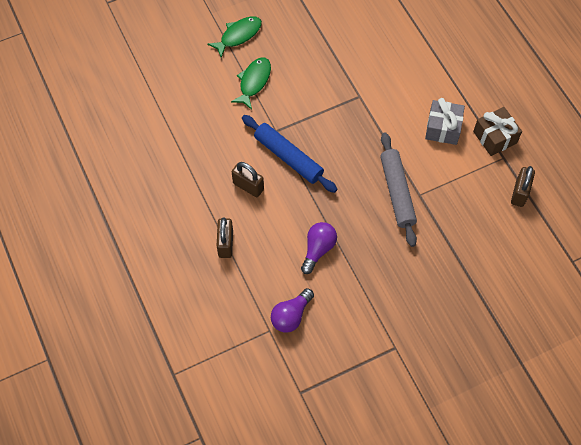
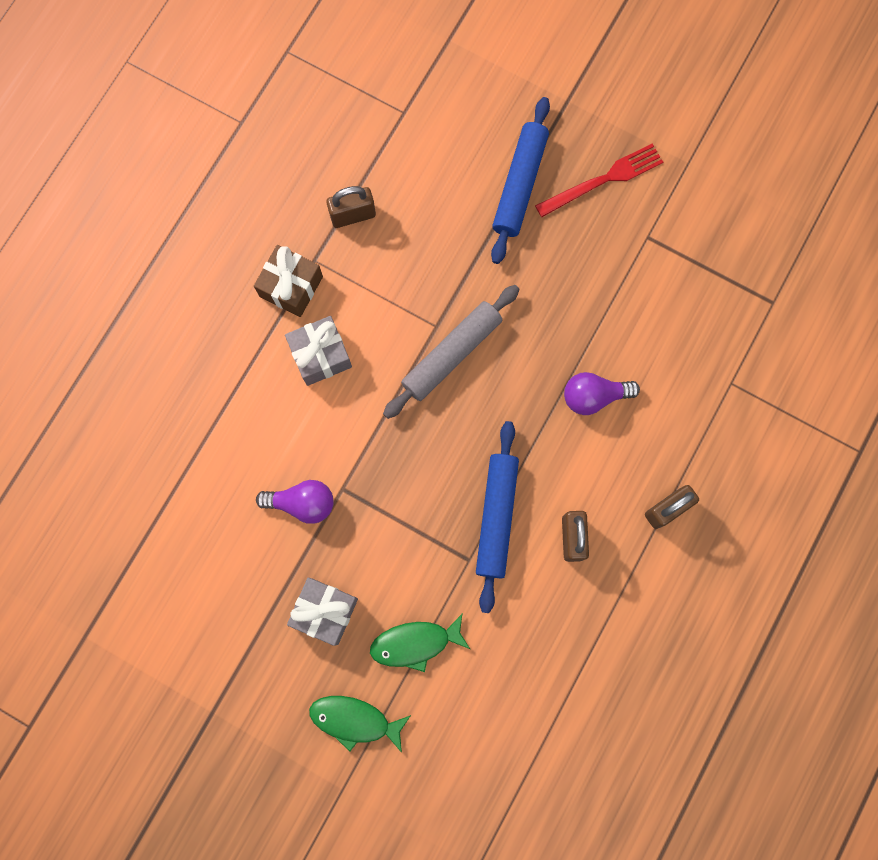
camera: 125 degrees left, 15 degrees up
(291, 316) = (696, 371): purple light bulb -> purple light bulb (302, 503)
(301, 53) = (325, 611): none -> grey gift
(451, 347) = (603, 180): none -> red fork
(480, 296) = (520, 185): none -> blue rolling pin

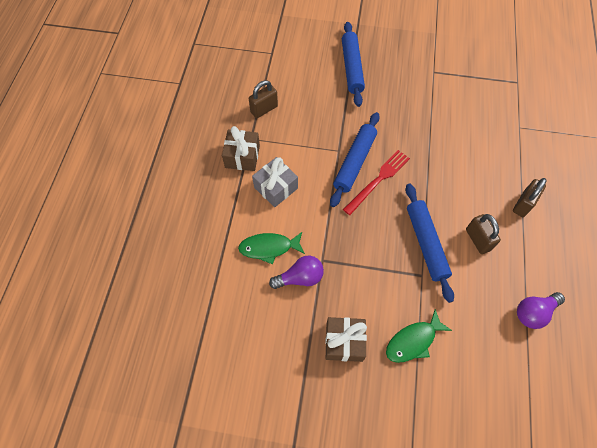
camera: 20 degrees left, 15 degrees down
(325, 611) = (344, 342): grey gift -> brown gift
(355, 720) = (397, 410): green fish -> green fish (269, 248)
(451, 354) = (354, 162): grey rolling pin -> blue rolling pin
(594, 396) = (448, 158): purple light bulb -> purple light bulb (533, 312)
(603, 180) = (395, 53): red fork -> red fork (378, 180)

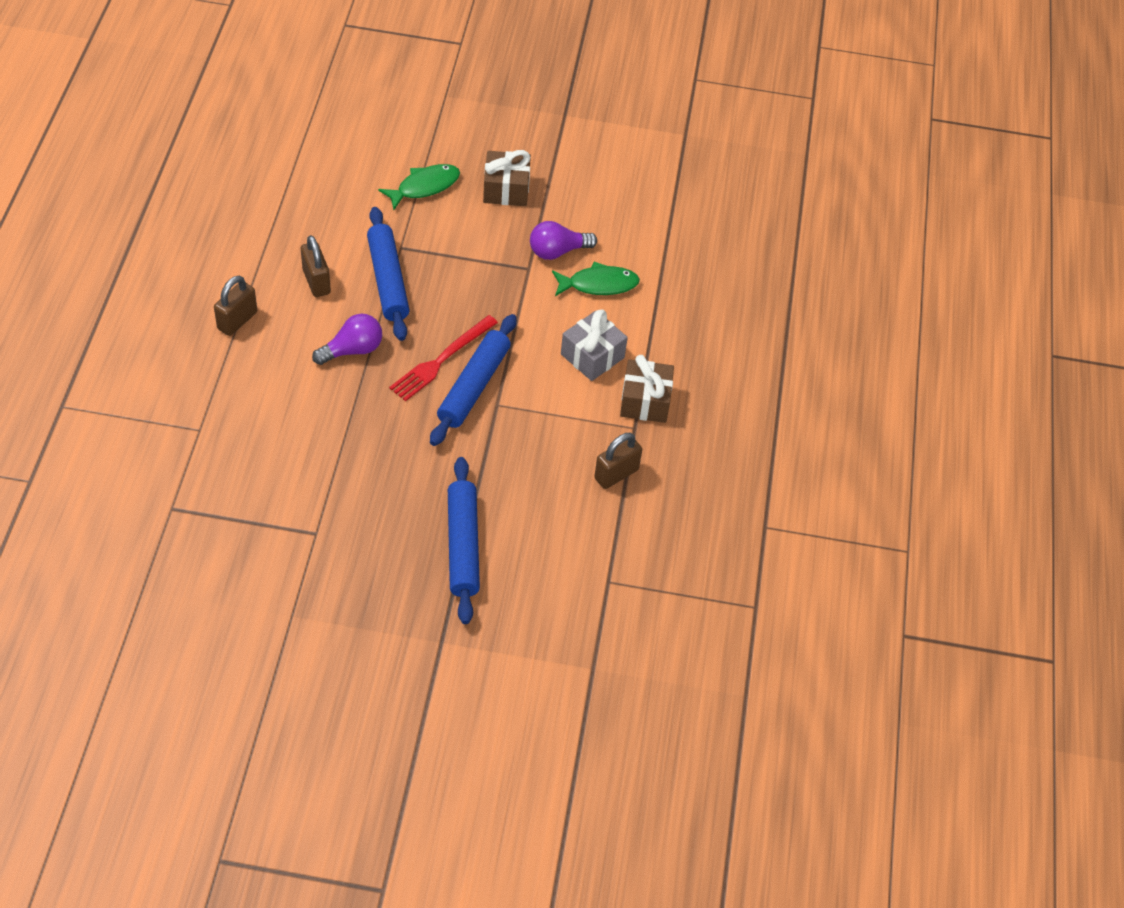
camera: 175 degrees right, 10 degrees down
(533, 312) = (271, 205): purple light bulb -> purple light bulb (352, 350)

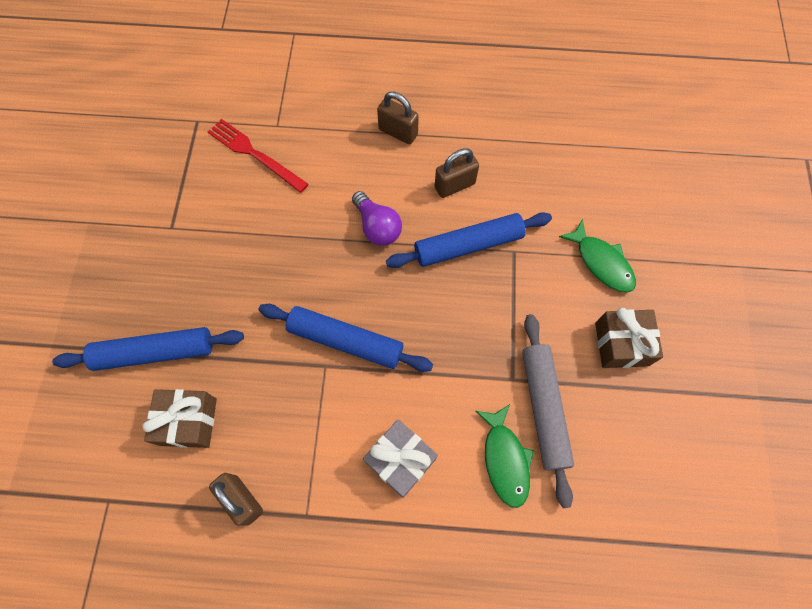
camera: 90 degrees right, 15 degrees up
(441, 360) = (375, 306): red fork -> red fork (254, 154)
(557, 251) = (544, 408): purple light bulb -> grey rolling pin
(645, 401) = (343, 526): brown gift -> brown gift (188, 421)

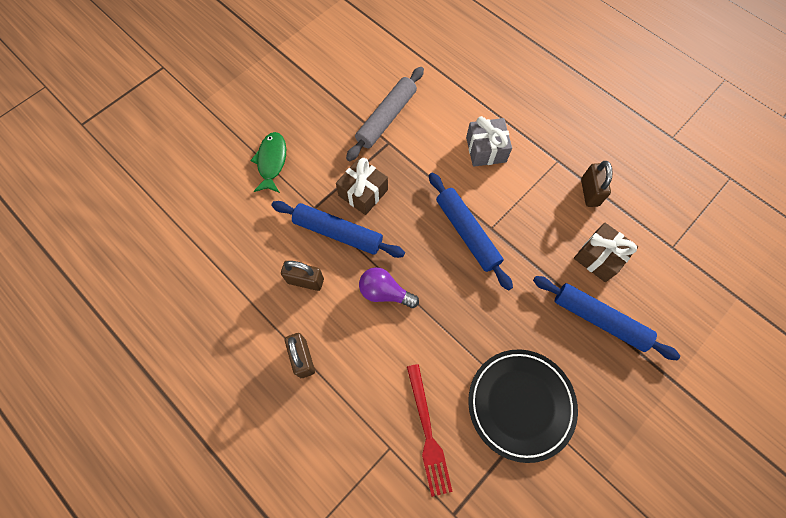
camera: 140 degrees left, 0 degrees up
(190, 225) = (520, 404): none -> black plate
(377, 227) = (385, 292): purple light bulb -> purple light bulb turned 75 degrees counterclockwise
(505, 459) = (430, 112): green fish -> none
(621, 344) = (312, 116): brown gift -> brown gift (363, 193)

